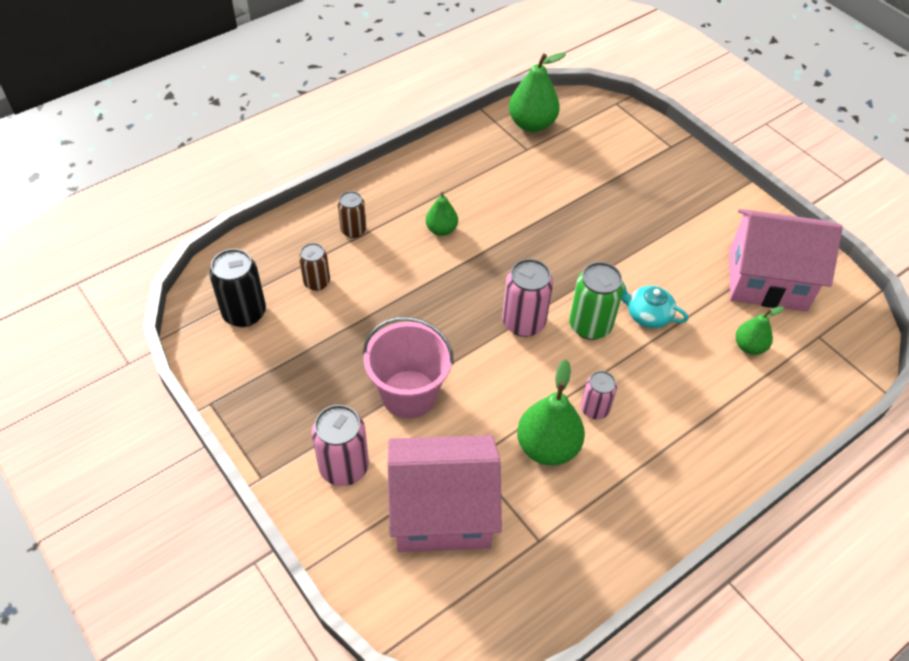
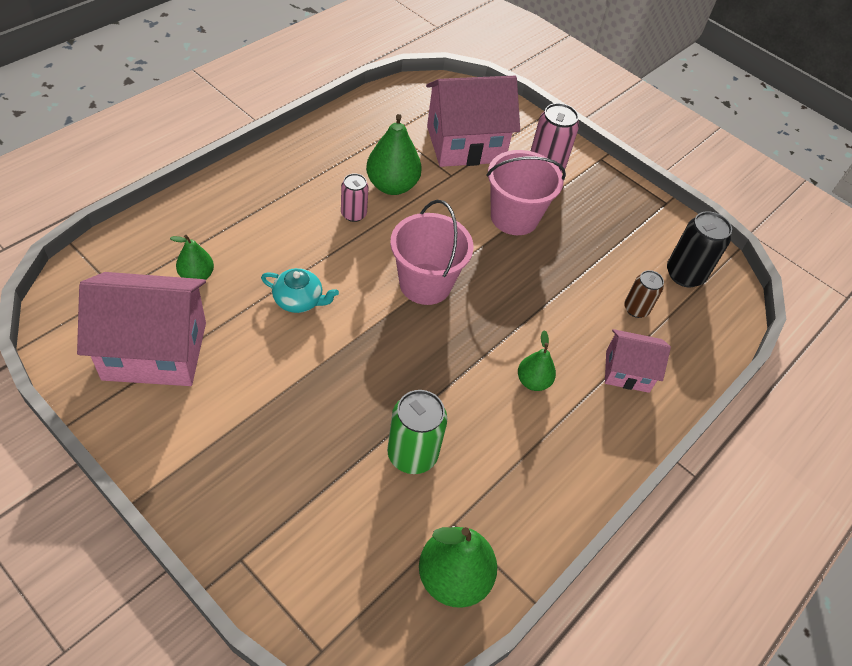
camera: 165 degrees right, 0 degrees up
(353, 230) = (627, 371): brown can -> pink house
(523, 322) = (425, 284): pink can -> pink bucket
(590, 325) = (359, 285): green can -> green can (412, 454)

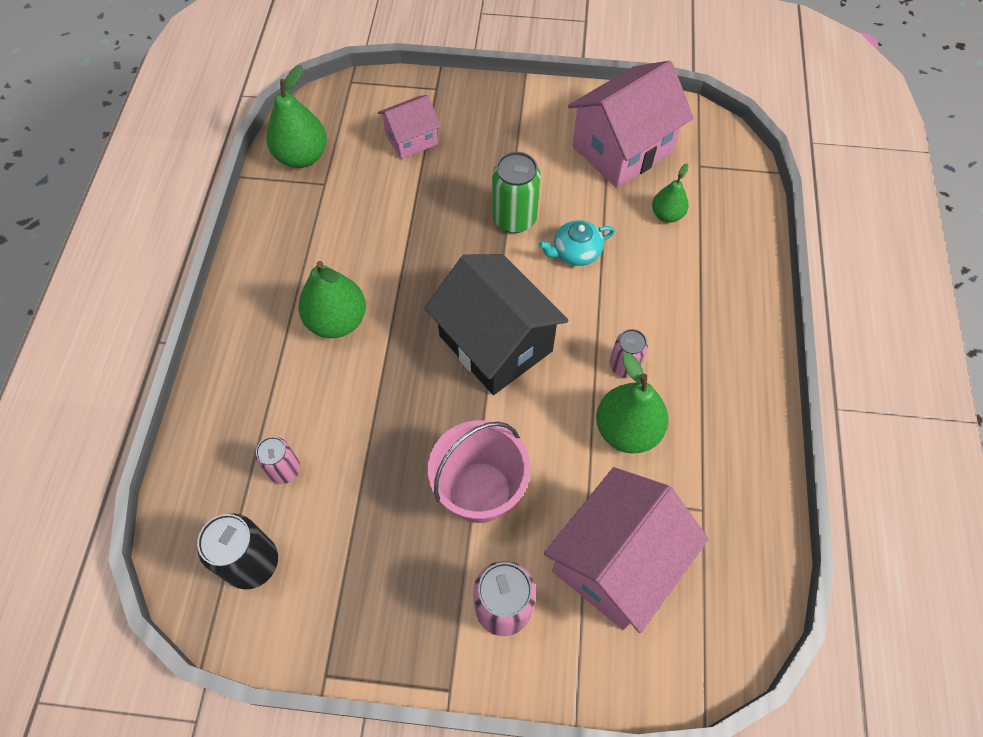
camera: 150 degrees right, 10 degrees up
(412, 454) = (387, 205): green can -> green can (514, 218)
(425, 284) = (496, 343): pink bucket -> black house
(533, 381) = (337, 321): green pear -> green pear, size x1.70
(627, 371) = (259, 390): pink house -> pink house (411, 139)
(636, 309) = (284, 470): brown can -> pink can

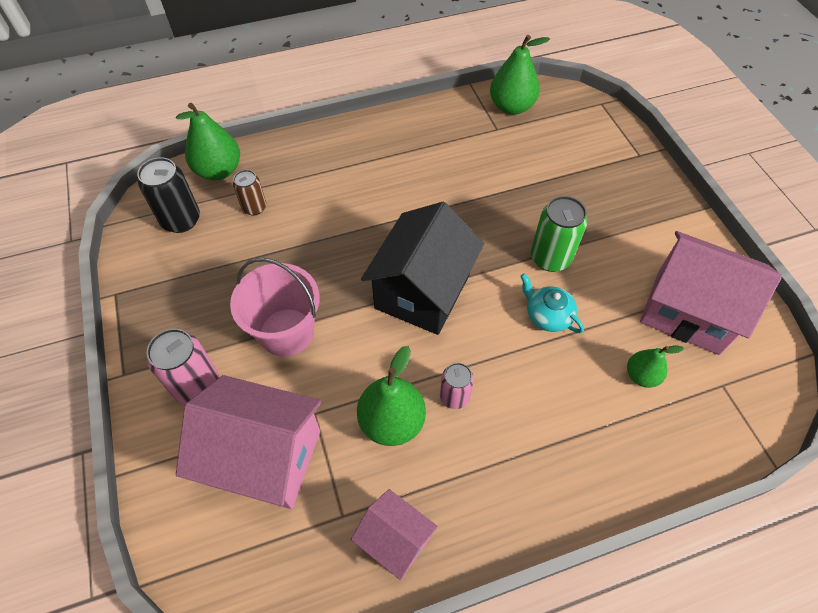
camera: 65 degrees right, 5 degrees down
(284, 470) = (254, 207): pink can -> brown can
(337, 321) = (385, 186): green pear -> green pear (219, 171)
(411, 139) = (576, 161): pink house -> pink house (395, 540)

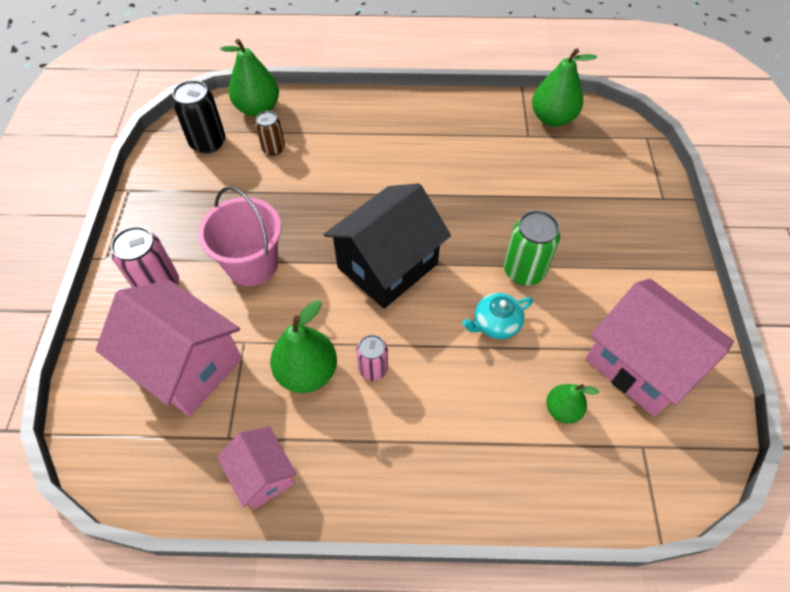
camera: 20 degrees right, 0 degrees up
(547, 315) = (495, 323): turquoise teapot -> turquoise teapot turned 90 degrees counterclockwise

